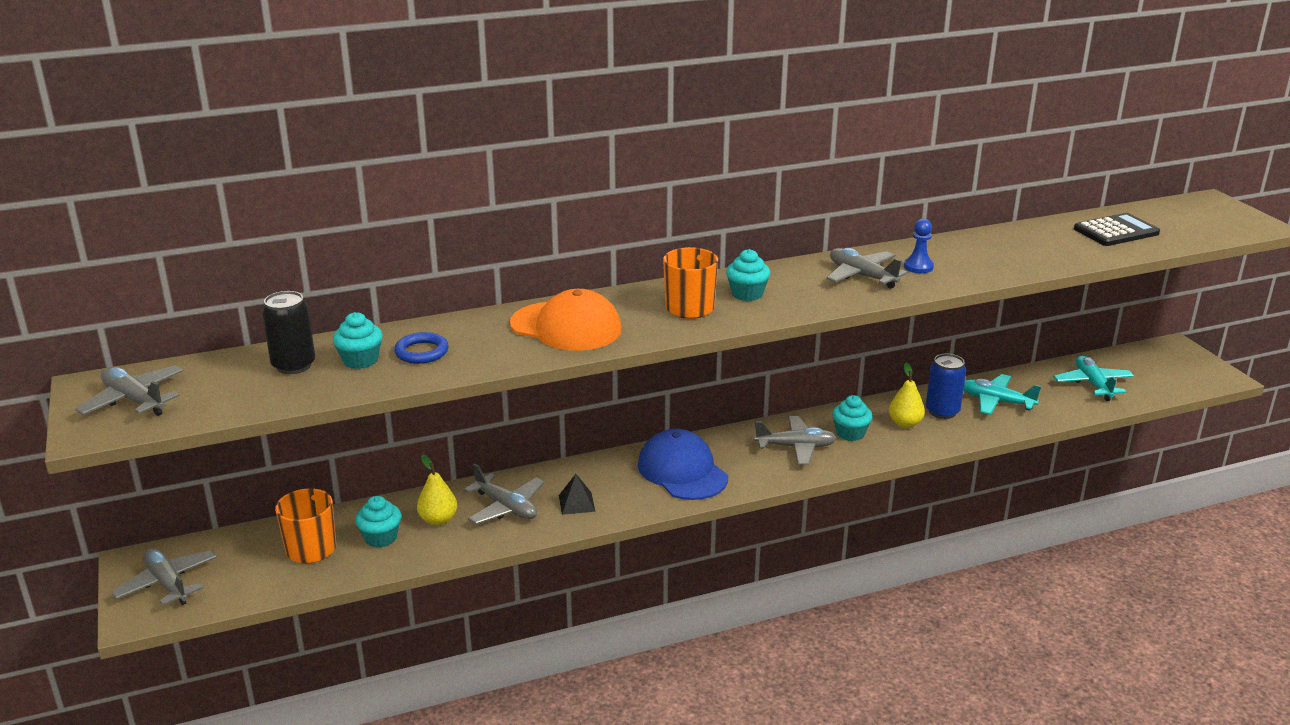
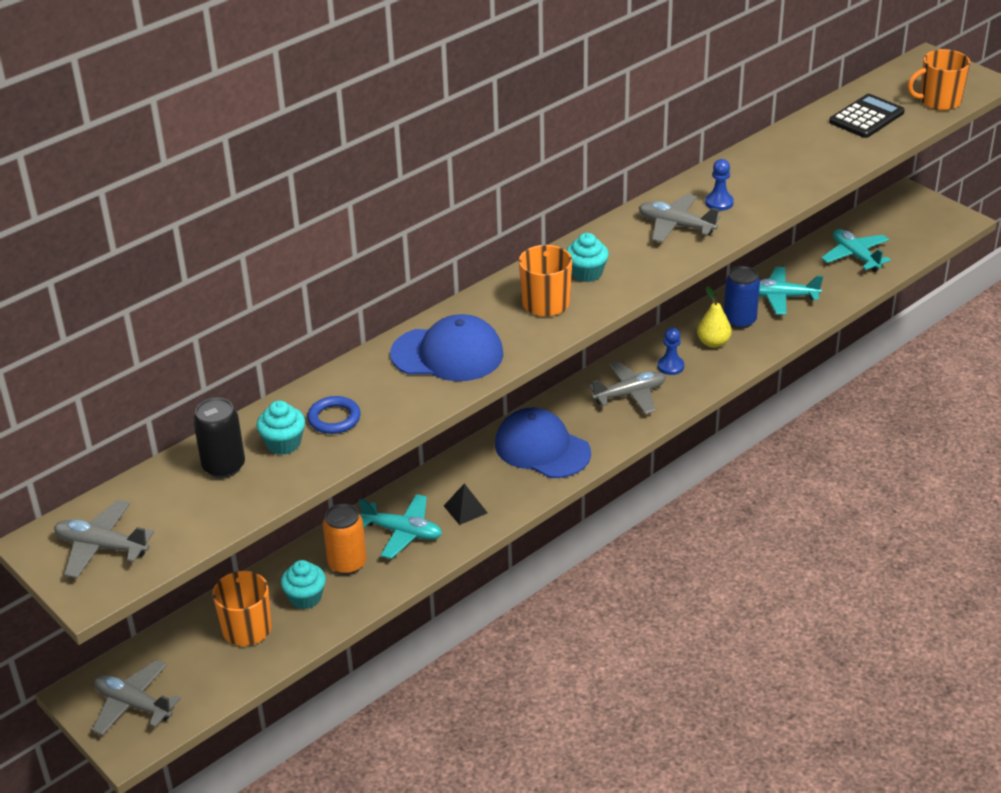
camera: 20 degrees left, 10 degrees up
(438, 520) = (347, 563): yellow pear -> orange can
(506, 507) = (403, 532): grey plane -> turquoise plane
(566, 327) = (447, 354): orange cap -> blue cap
(850, 433) = (670, 366): turquoise cupcake -> blue pawn
(1203, 232) = (939, 101): none -> orange mug

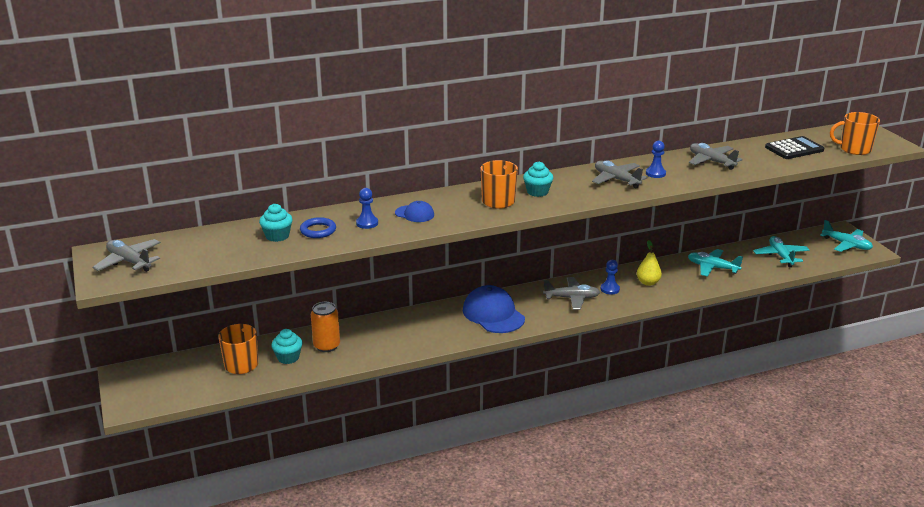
camera: 20 degrees right, 10 degrees down
(133, 704) = (146, 387): grey plane -> grey plane (711, 161)
(224, 466) = (233, 239): black can -> none
(393, 387) = (367, 223): none -> blue pawn
(403, 532) = (373, 338): turquoise plane -> turquoise plane (846, 245)
(447, 354) = (414, 214): blue cap -> blue cap, size x0.52
(465, 509) = (421, 335): black pyramid -> none
(739, 320) = (674, 274): blue can -> none

